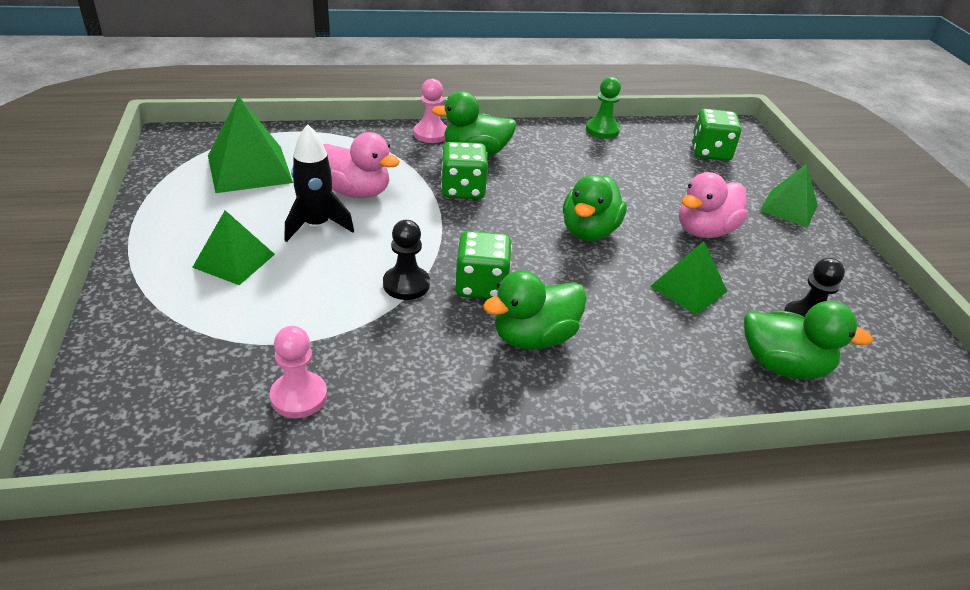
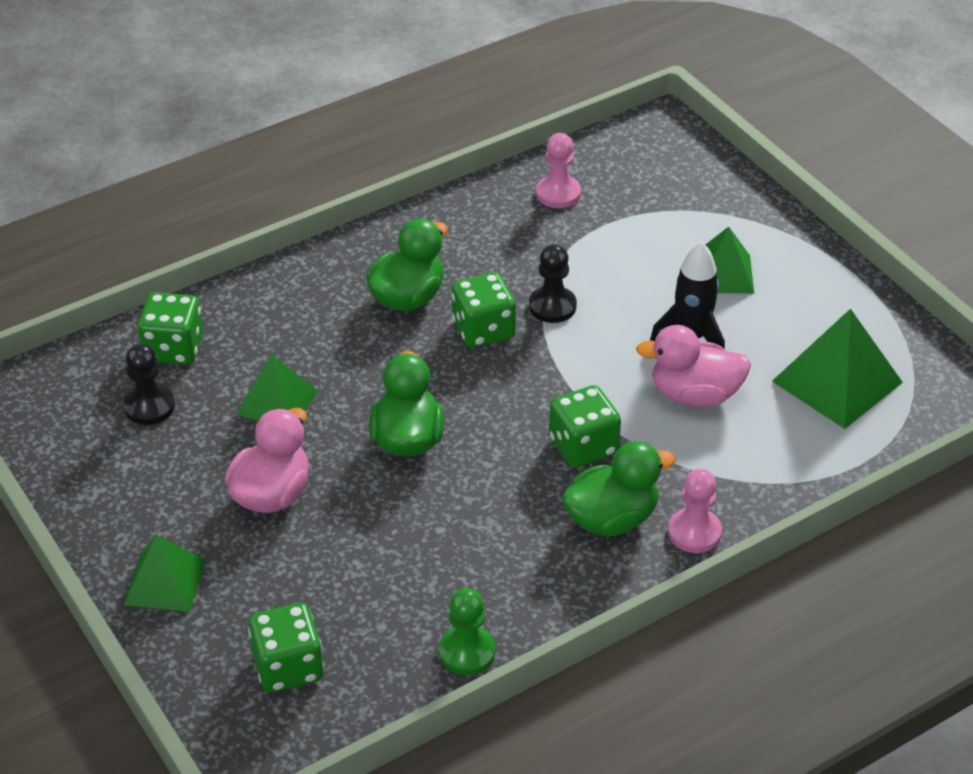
camera: 160 degrees right, 5 degrees up
(783, 366) = (174, 348): green duck -> green dice

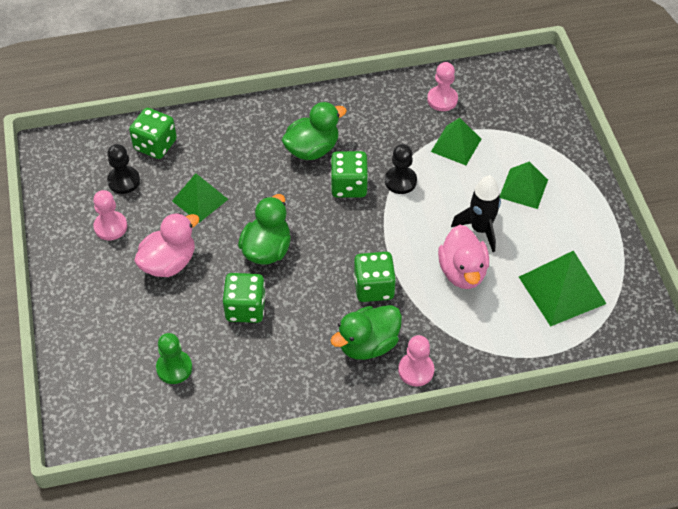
camera: 20 degrees right, 10 degrees up
(159, 471) = (110, 227): none -> pink pawn
(165, 582) = (81, 303): green pyramid -> green pyramid (456, 145)
(288, 667) = (127, 383): green dice -> green dice (245, 308)
(467, 652) = (236, 408): green pawn -> green pawn (174, 368)
(612, 519) = (368, 344): green duck -> green duck turned 150 degrees clockwise
(694, 395) = (462, 272): pink duck -> pink duck turned 120 degrees counterclockwise

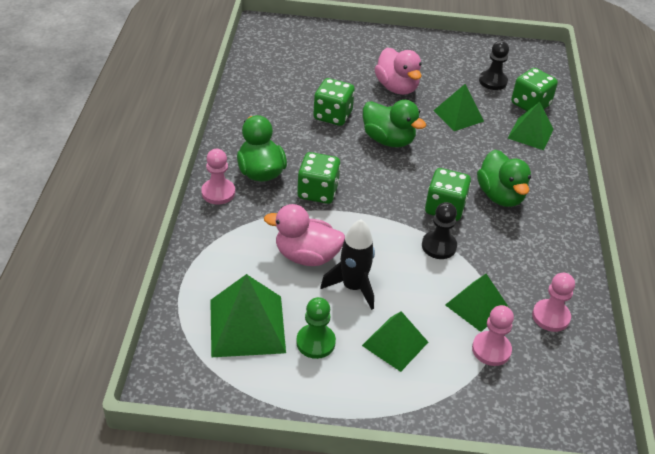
camera: 105 degrees right, 10 degrees down
(110, 227) = (445, 67): pink pawn -> pink pawn (491, 350)
(174, 368) = (296, 71): green pawn -> green pawn (315, 342)
(206, 139) = (530, 133): none -> green pyramid

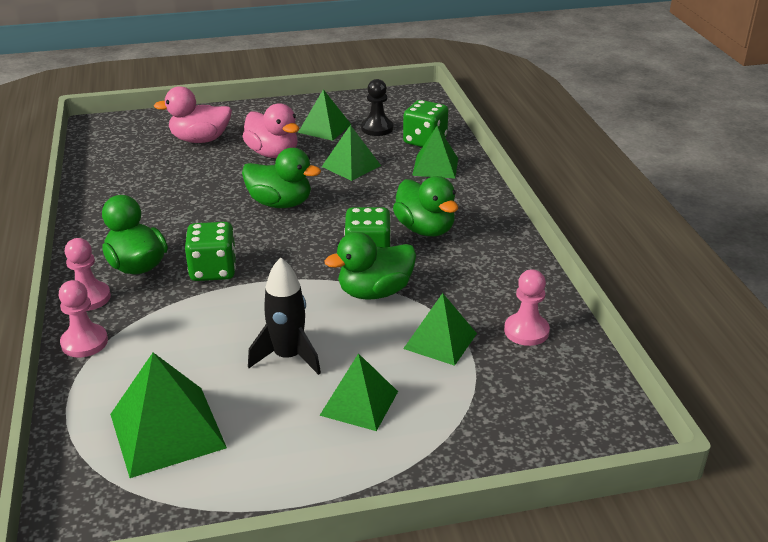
camera: 15 degrees left, 10 degrees down
(306, 256) = (220, 338): pink duck -> pink duck (200, 140)
(315, 342) = (261, 426): green pawn -> none
(333, 115) = (207, 193): green dice -> none
(439, 246) = (374, 292): black pawn -> green duck
(448, 71) = (324, 128): none -> green pyramid
(491, 350) = (473, 380): pink pawn -> pink pawn (84, 342)

